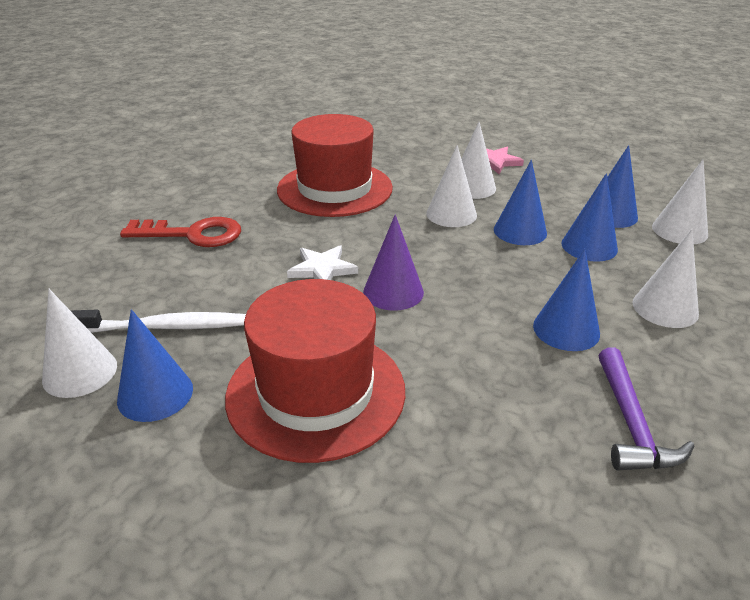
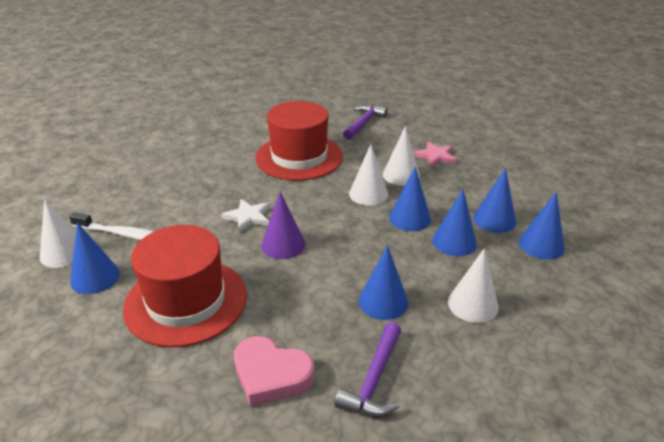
camera: 20 degrees right, 0 degrees up
(192, 234) = (183, 173): red key -> none
(384, 140) = (363, 123): none -> purple hammer
(503, 455) = (271, 375): none -> pink heart
(679, 230) = (541, 245): white cone -> blue cone

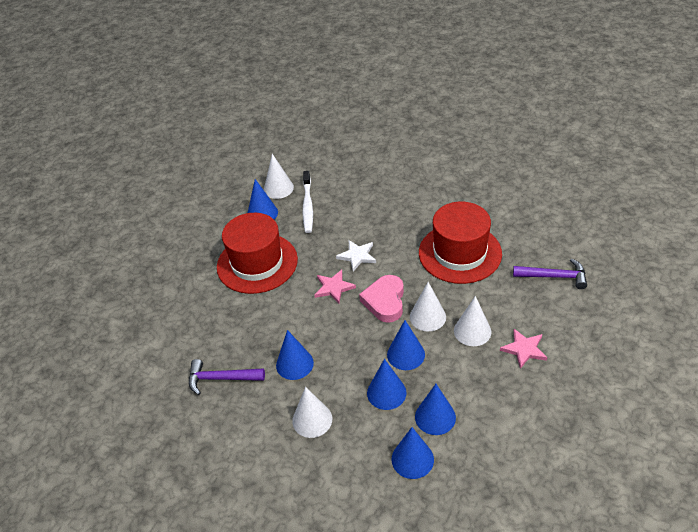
camera: 75 degrees right, 10 degrees up
(271, 375) = (210, 327): pink heart -> pink heart (385, 301)
(283, 244) = (334, 287): purple cone -> pink star

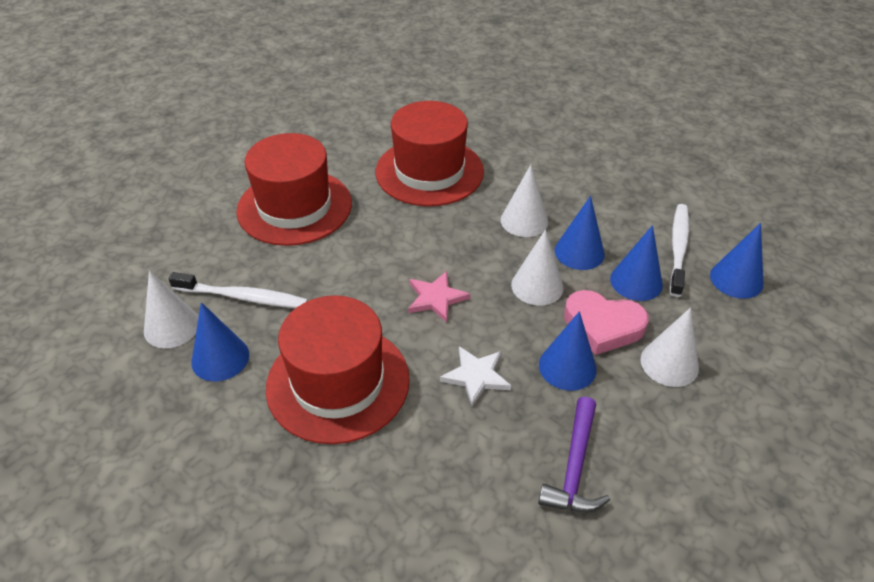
camera: 80 degrees left, 0 degrees up
(357, 256) = (385, 262): white star -> white star (476, 376)
(385, 301) = (483, 252): pink heart -> pink heart (603, 326)
(392, 200) = (294, 207): none -> red hat
(435, 417) = (678, 248): blue cone -> white toothbrush
(472, 331) = (558, 191): white cone -> white cone (537, 286)
(524, 349) = (596, 162): pink star -> none
(554, 276) = (499, 116): purple hammer -> none

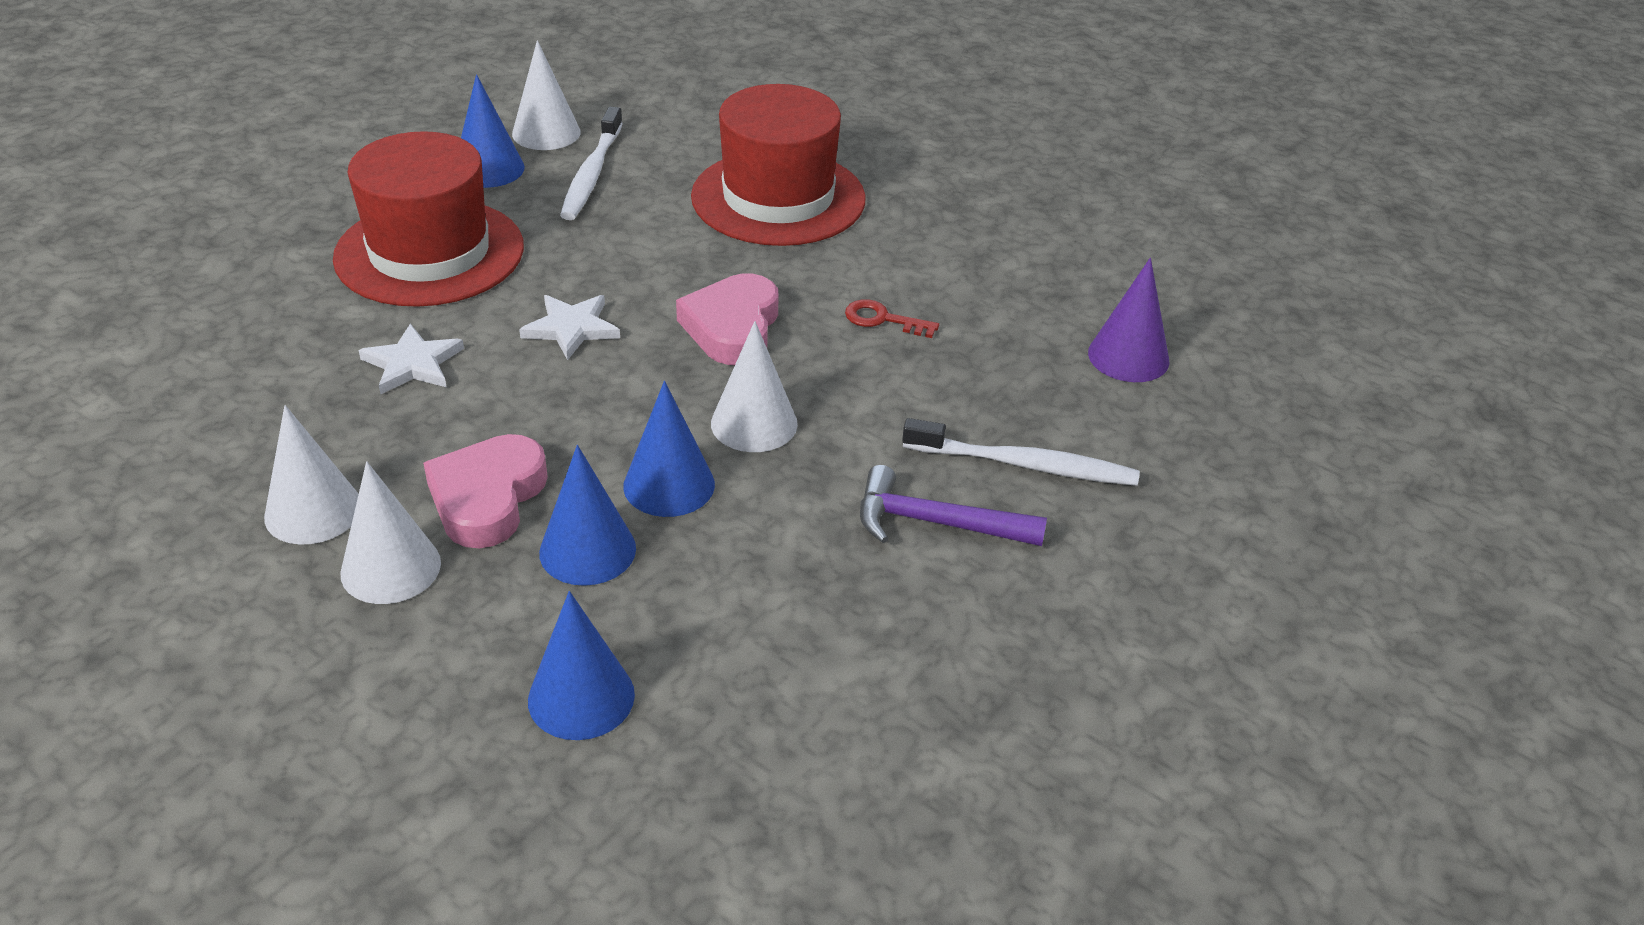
camera: 85 degrees right, 5 degrees down
(429, 171) = (883, 319): red hat -> red key
(436, 228) = (732, 327): none -> pink heart
(436, 298) = (571, 328): pink star -> white star
(461, 99) = (1128, 357): none -> purple cone
(537, 286) = (588, 430): white cone -> white cone (313, 511)
(567, 367) = (409, 452): blue cone -> none
(574, 467) = (233, 446): purple hammer -> purple hammer (936, 523)
(678, 248) = (676, 622): white toothbrush -> white toothbrush (1025, 465)

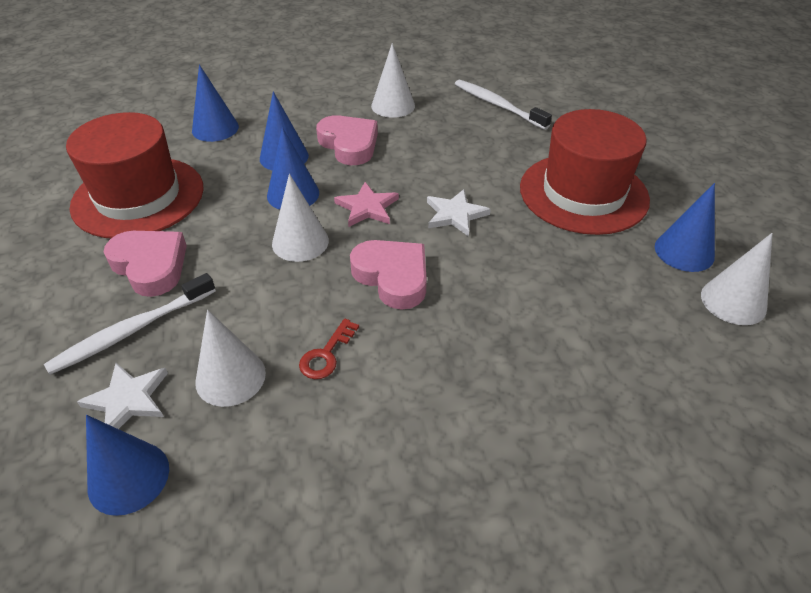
camera: 130 degrees right, 5 degrees up
(391, 568) = (337, 112): white cone -> white cone (230, 377)
(412, 364) = (473, 156): white star -> white star (128, 400)
(591, 174) = (646, 298): white toothbrush -> white toothbrush (497, 105)
(629, 403) = (367, 207): none -> pink star
(778, 198) = (537, 390): red hat -> red hat (138, 197)
(883, 319) = (326, 354): red key -> red key turned 150 degrees clockwise
(936, 523) = (150, 266): purple hammer -> pink heart
(1128, 357) = (128, 477): purple cone -> blue cone

